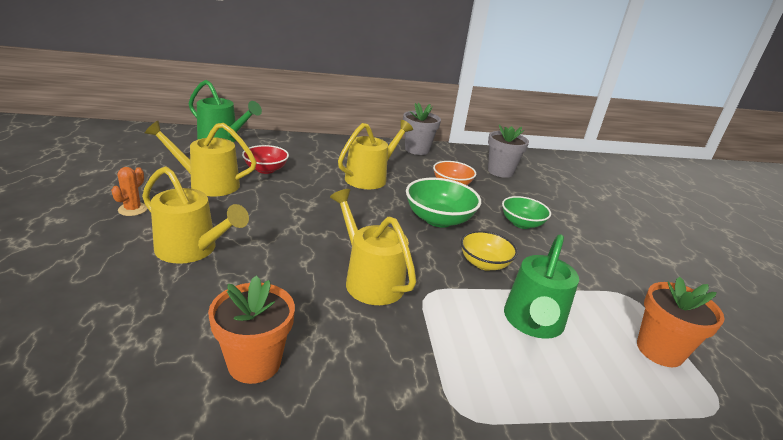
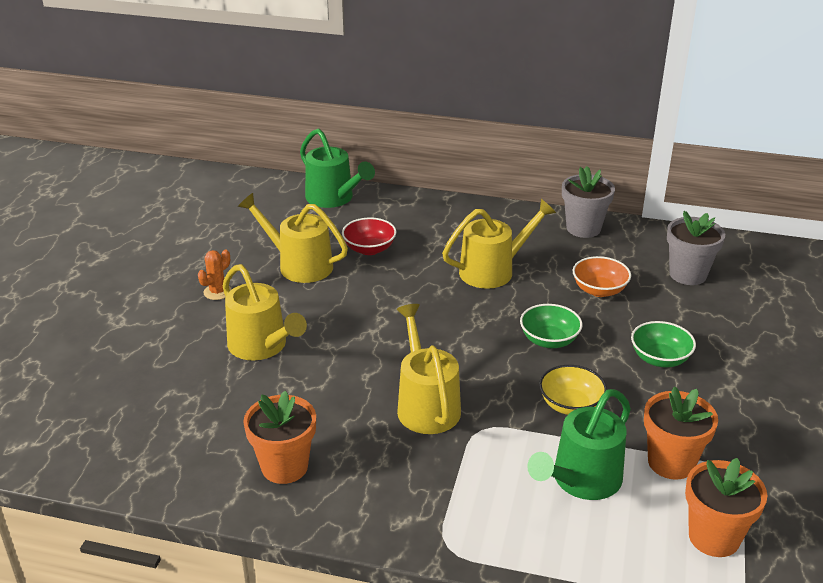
camera: 25 degrees right, 5 degrees up
(438, 219) = (549, 340): green bowl -> green bowl, size x0.67
(584, 295) = (671, 462): none -> orange flower pot

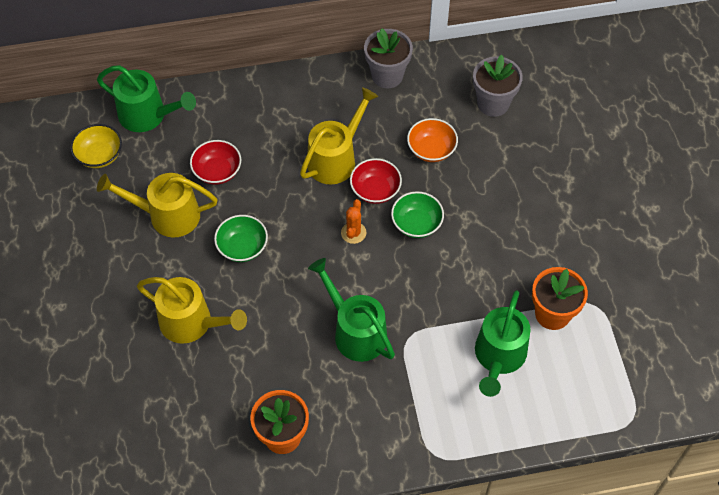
camera: 25 degrees left, 25 degrees up
(217, 292) = (115, 276): orange cactus -> orange cactus (353, 233)
(426, 405) = (355, 331): yellow watering can -> green watering can
(520, 303) = (375, 190): none -> red bowl
(570, 405) = (461, 287): yellow bowl -> yellow bowl (99, 155)
(660, 359) = (507, 211): green bowl -> green bowl (242, 247)
(714, 537) = (603, 369): orange flower pot -> none

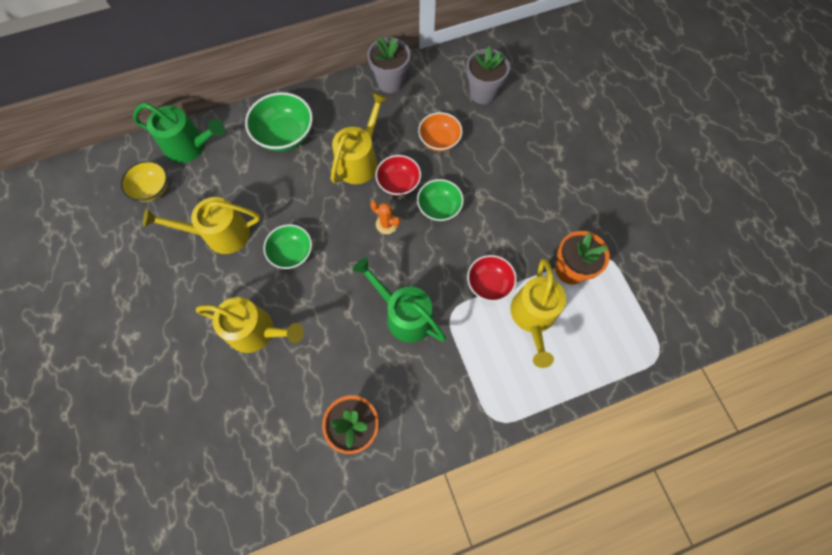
camera: 10 degrees left, 10 degrees up
(217, 171) = (259, 187): red bowl -> red bowl (489, 284)
(255, 118) = (285, 135): none -> green bowl
(353, 233) = (386, 224): orange cactus -> orange cactus turned 60 degrees counterclockwise
(499, 357) = (533, 317): green watering can -> yellow watering can

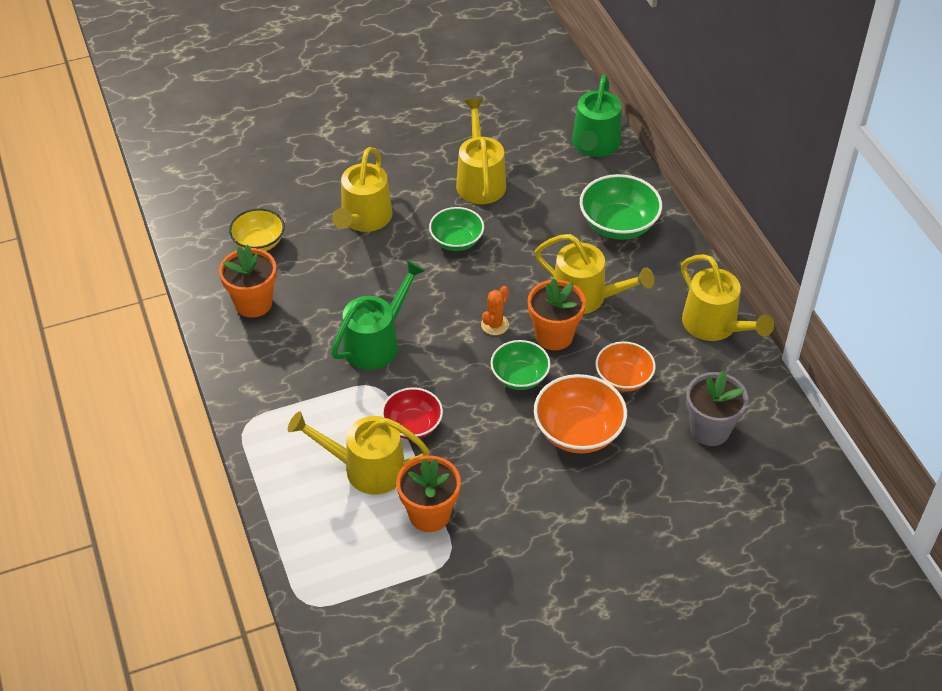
camera: 90 degrees right, 20 degrees down
(152, 189) = (536, 121): yellow bowl -> yellow bowl (259, 242)
(390, 82) = (715, 326): grey flower pot -> yellow watering can
(398, 183) = (554, 336): red bowl -> orange flower pot
(489, 171) = (578, 431): none -> orange bowl

